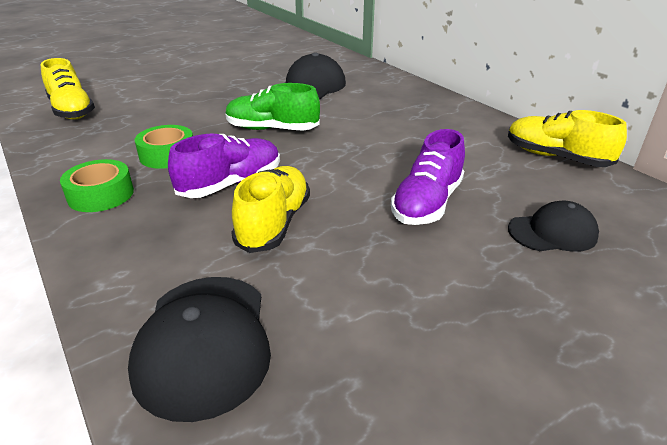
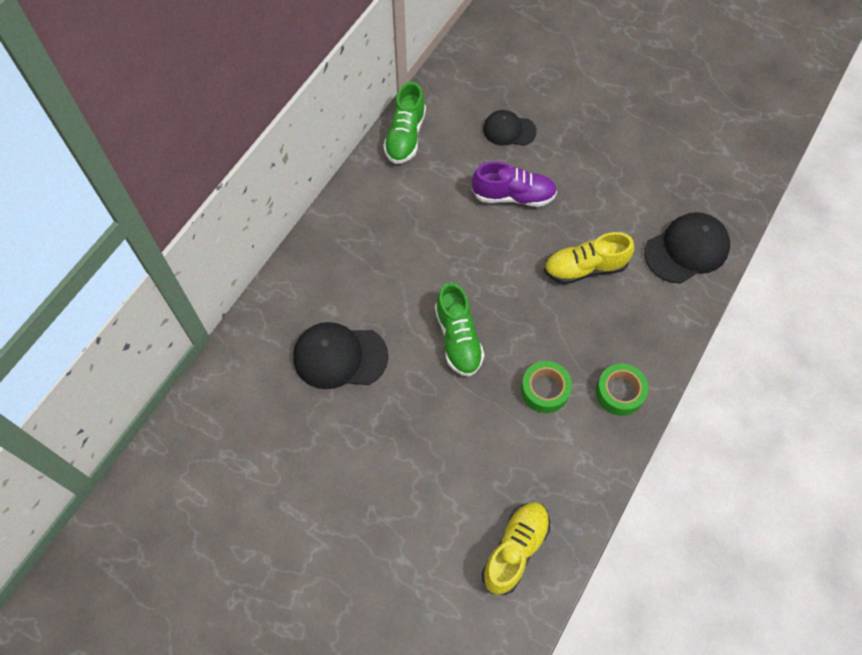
camera: 115 degrees left, 30 degrees up
(231, 184) = (558, 318): purple shoe -> none
(552, 232) = (509, 130): black cap -> black cap turned 45 degrees counterclockwise
(556, 157) = (405, 136): yellow shoe -> green shoe

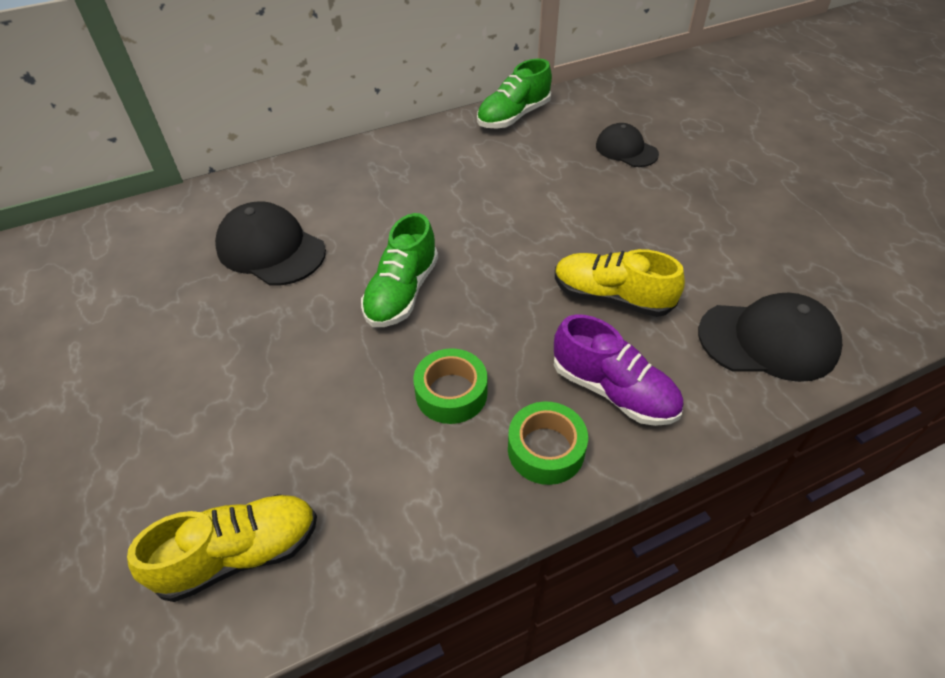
camera: 35 degrees right, 15 degrees down
(513, 196) = (583, 201): purple shoe -> purple shoe (613, 391)

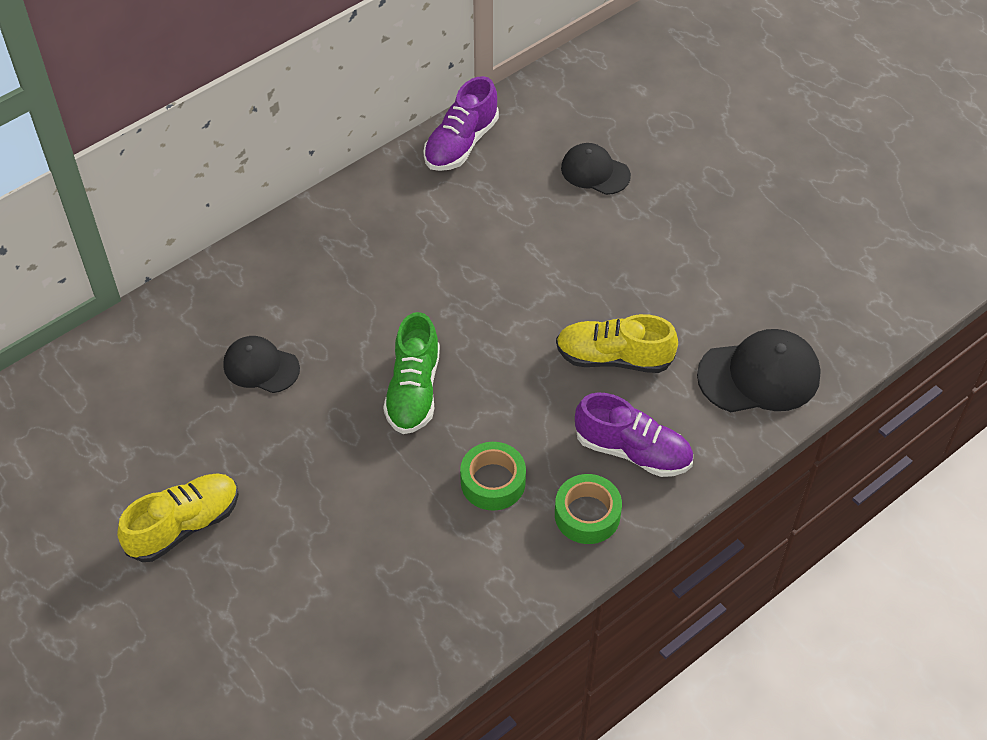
camera: 15 degrees left, 5 degrees up
(240, 554) = (366, 649): yellow shoe -> yellow shoe (184, 525)
(271, 249) = (261, 366): black cap -> black cap, size x0.64
(513, 116) = (461, 143): green shoe -> purple shoe

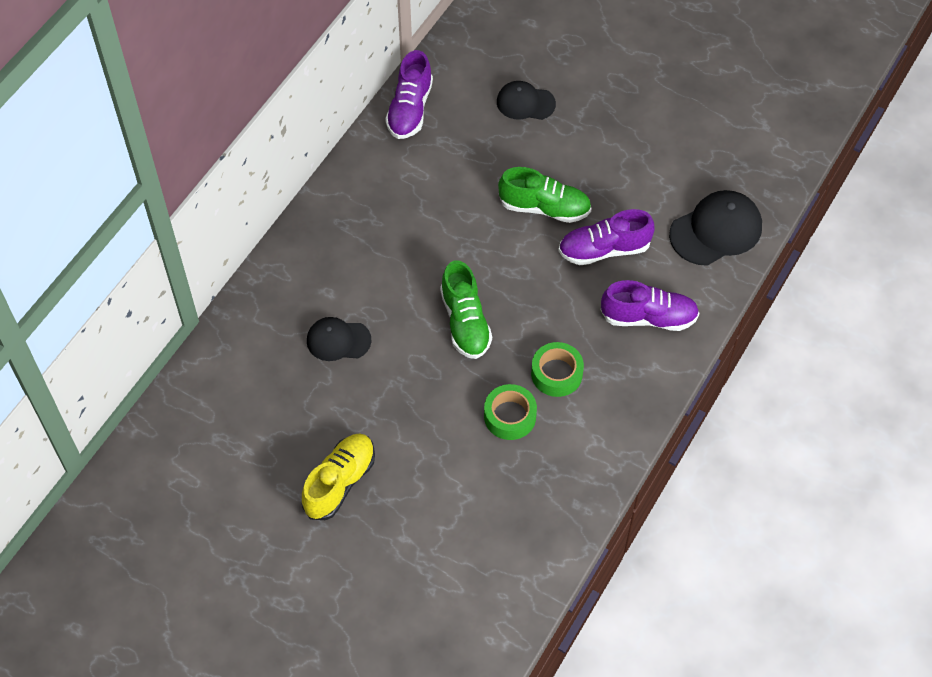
camera: 20 degrees left, 5 degrees up
(565, 291) = (544, 208): none -> green shoe
(587, 515) = (636, 376): green tape -> green tape (510, 416)
(613, 357) = (604, 249): yellow shoe -> purple shoe

